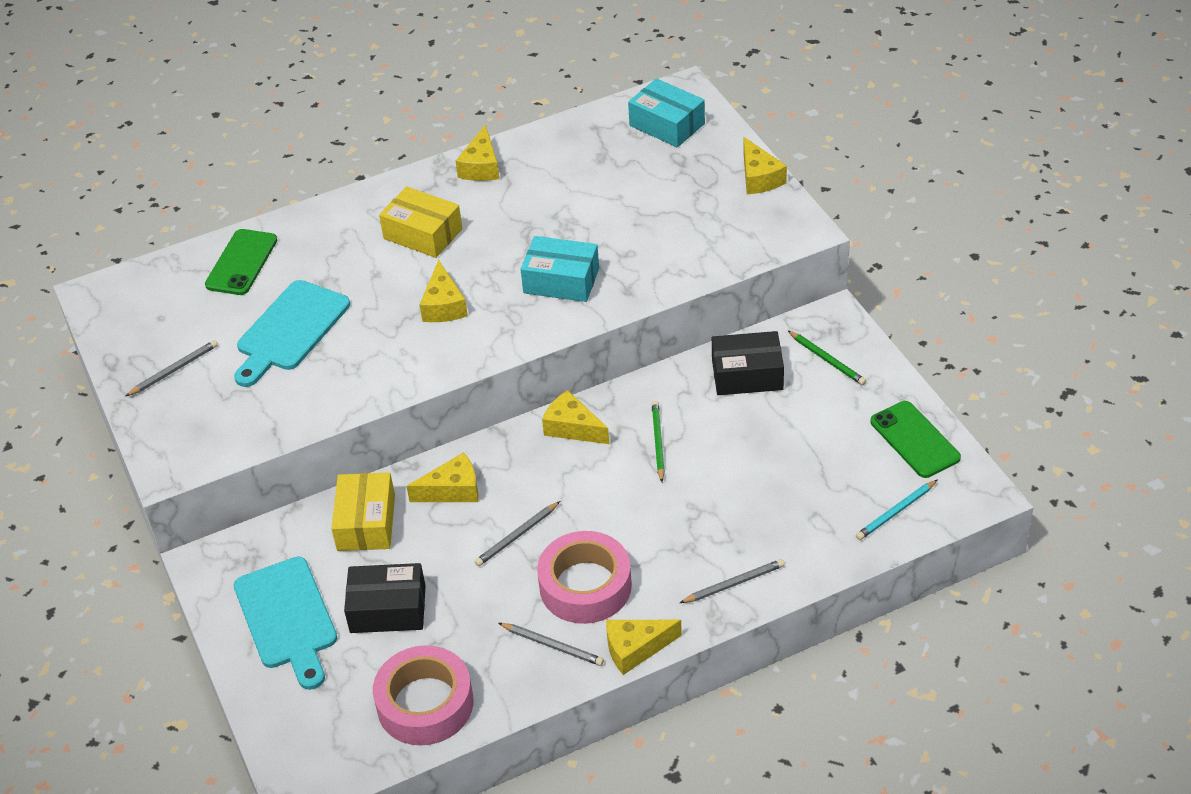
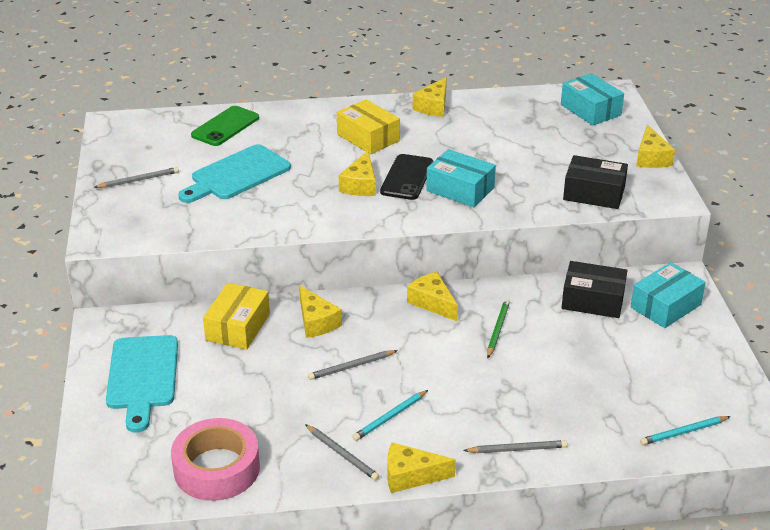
camera: 15 degrees right, 10 degrees down
(388, 609) = (223, 391): black box -> black box (594, 193)
(452, 490) = (316, 322): yellow cheese -> yellow cheese turned 60 degrees clockwise
(493, 280) = (407, 177): none -> black phone
(585, 586) = (390, 417): pink tape -> turquoise pencil
(827, 359) = (665, 306): green pencil -> turquoise box
(914, 440) = (721, 382): green phone -> none

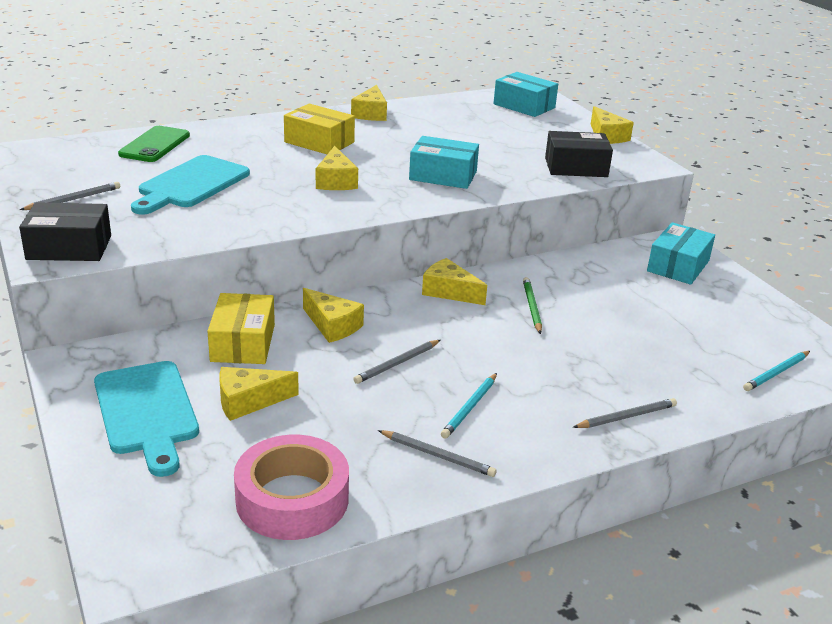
camera: 20 degrees left, 5 degrees down
(407, 177) = (381, 171): black phone -> none
(411, 476) = (530, 465): yellow cheese -> yellow cheese (248, 401)
(593, 300) = (607, 270): black box -> black box (69, 247)

